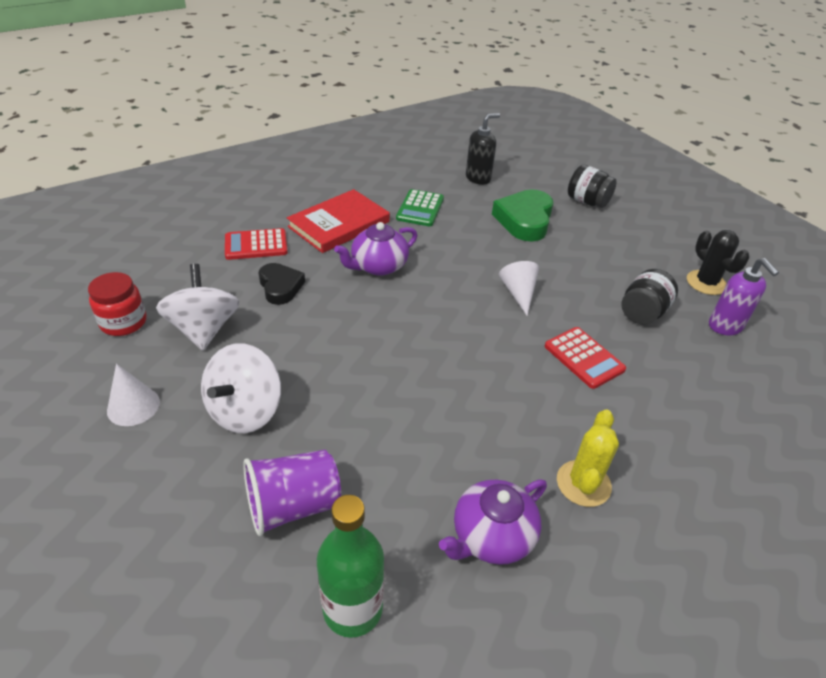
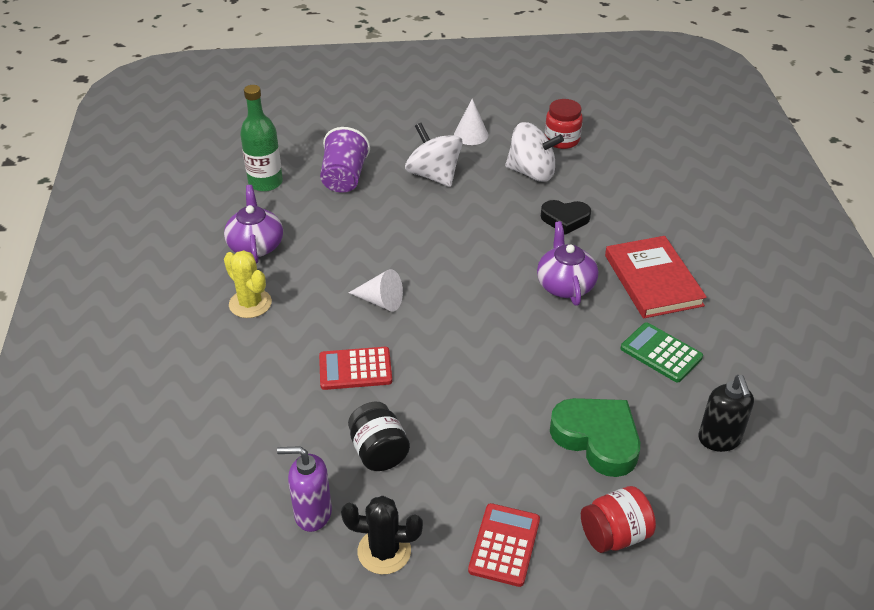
camera: 120 degrees right, 0 degrees up
(256, 245) = (638, 219): red calculator -> red calculator (504, 545)
(518, 293) = (468, 367): white cone -> white cone (380, 301)
(587, 201) = (614, 535): black jar -> red jar

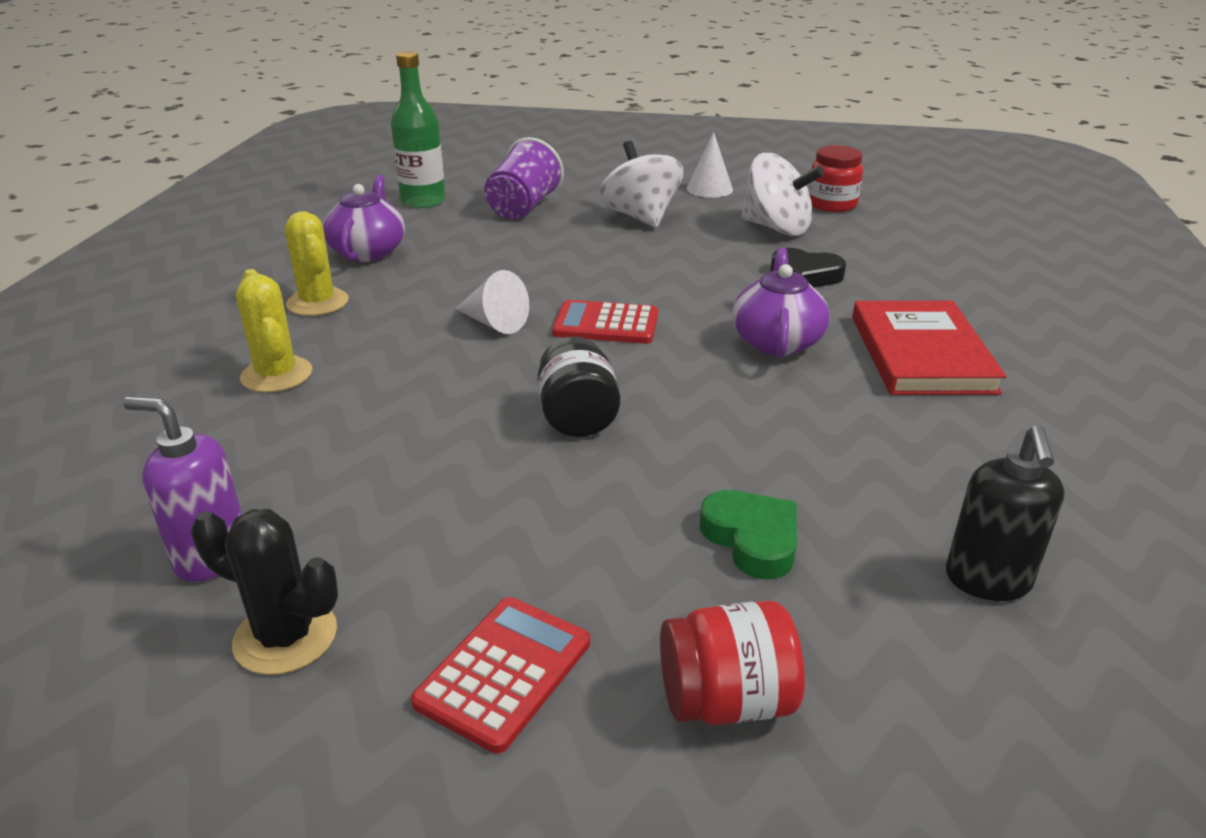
camera: 15 degrees right, 10 degrees down
(264, 374) = (277, 375): none -> yellow cactus
(355, 369) = (408, 388): red calculator -> red calculator (606, 324)
(379, 452) = (374, 493): black jar -> black jar (577, 417)
(597, 439) = (752, 539): green heart -> green heart, size x0.64
(661, 353) = (908, 441): green calculator -> none

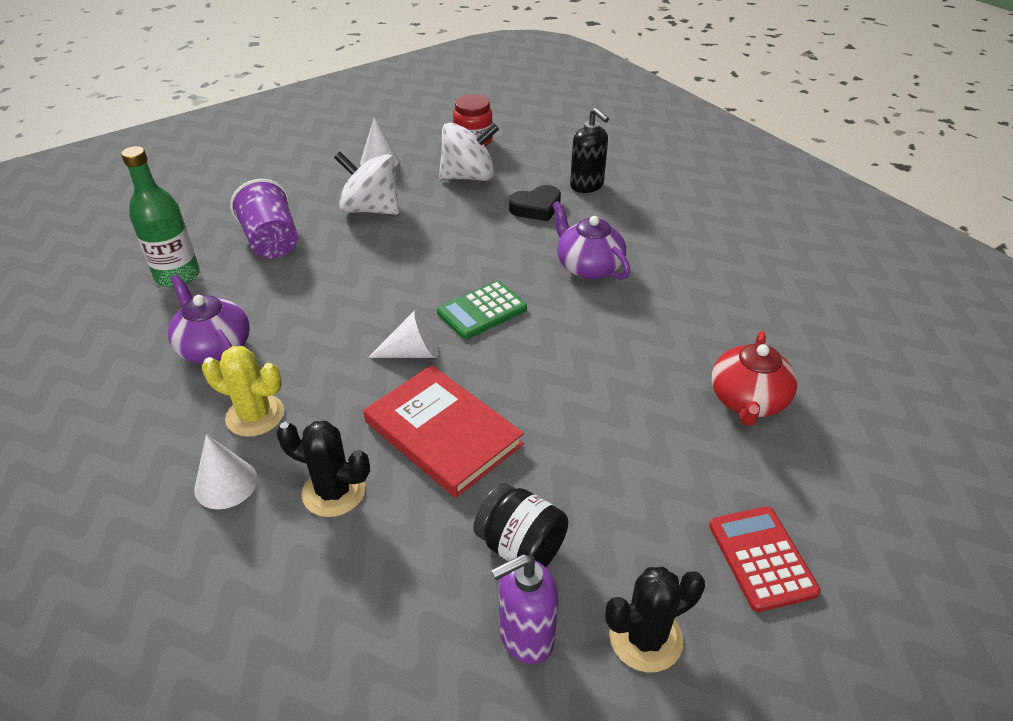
camera: 45 degrees left, 10 degrees up
(229, 330) = (226, 484): none -> white cone
(277, 375) = (334, 492): yellow cactus -> black cactus
(577, 417) = (568, 388): black jar -> black jar (521, 546)
(606, 324) = (482, 311): red calculator -> green calculator
(726, 700) = (850, 490): red jar -> none
(752, 539) = (747, 401): green heart -> red teapot
(921, 354) = (662, 234): red book -> red book (443, 433)
(987, 581) = (848, 353): black soap dispenser -> black soap dispenser (587, 186)

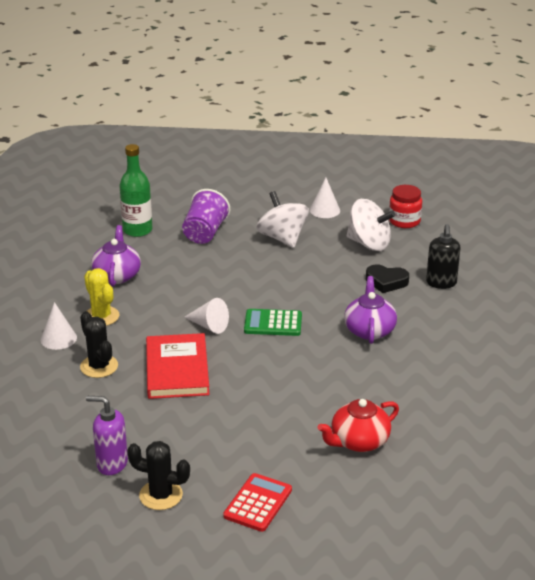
camera: 40 degrees right, 10 degrees down
(521, 546) = (152, 433): black jar -> none

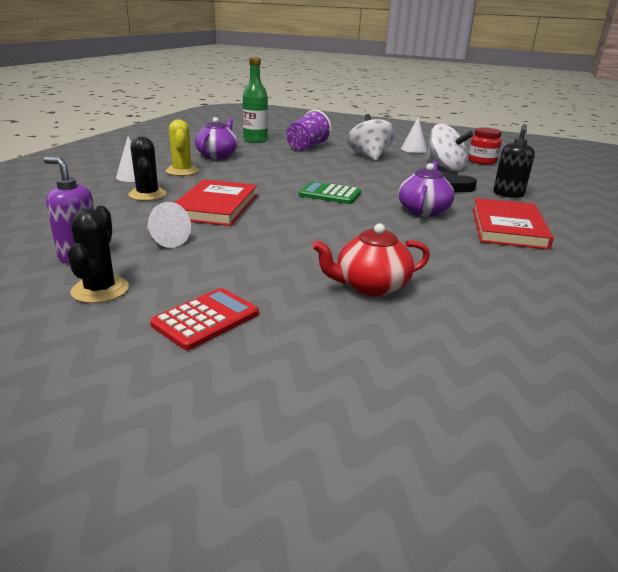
camera: 15 degrees right, 5 degrees down
(161, 495) = (100, 290): black cactus -> black cactus turned 60 degrees clockwise
(209, 326) = (269, 187): white cone -> white cone (165, 240)
(448, 339) = (508, 227): none -> red book

